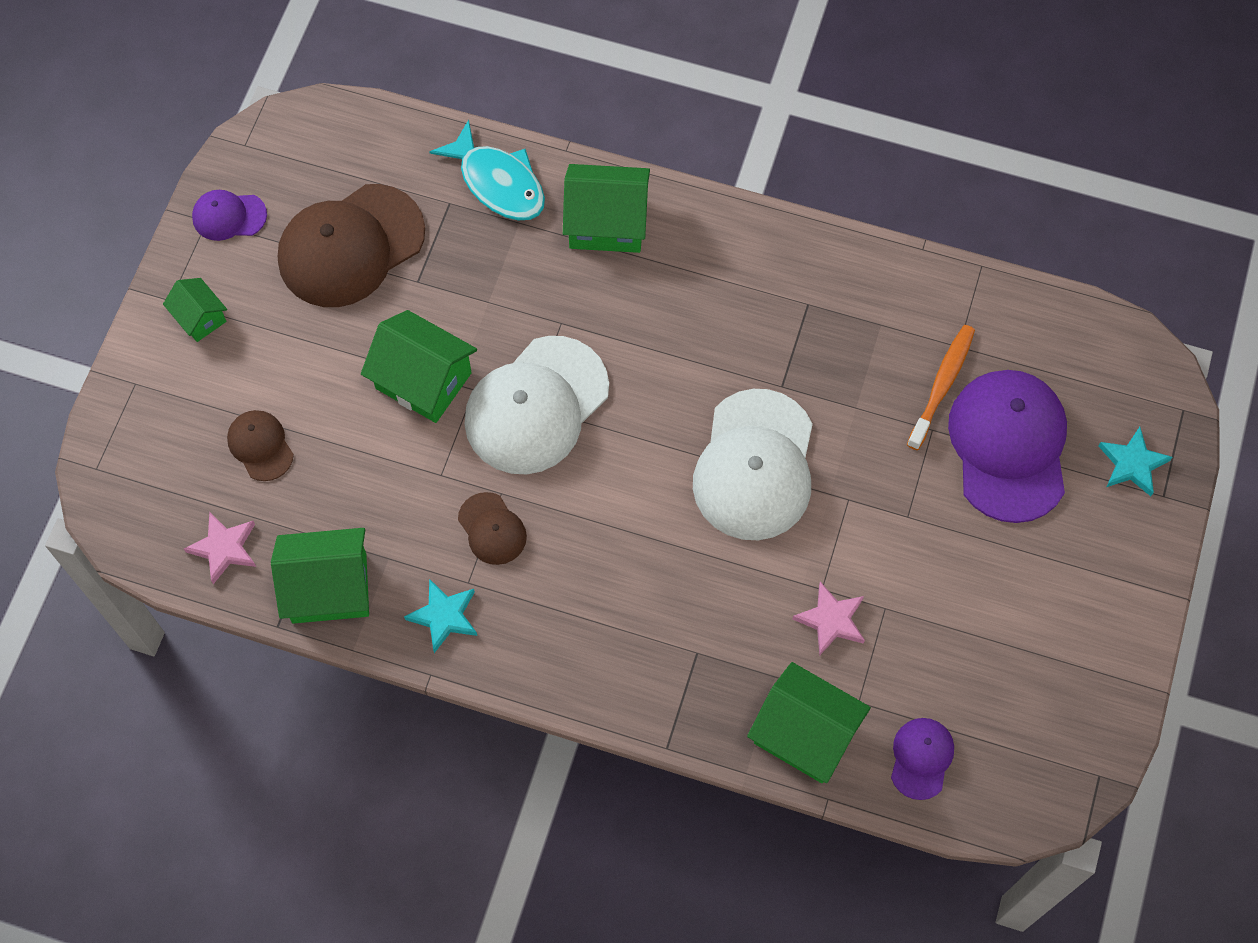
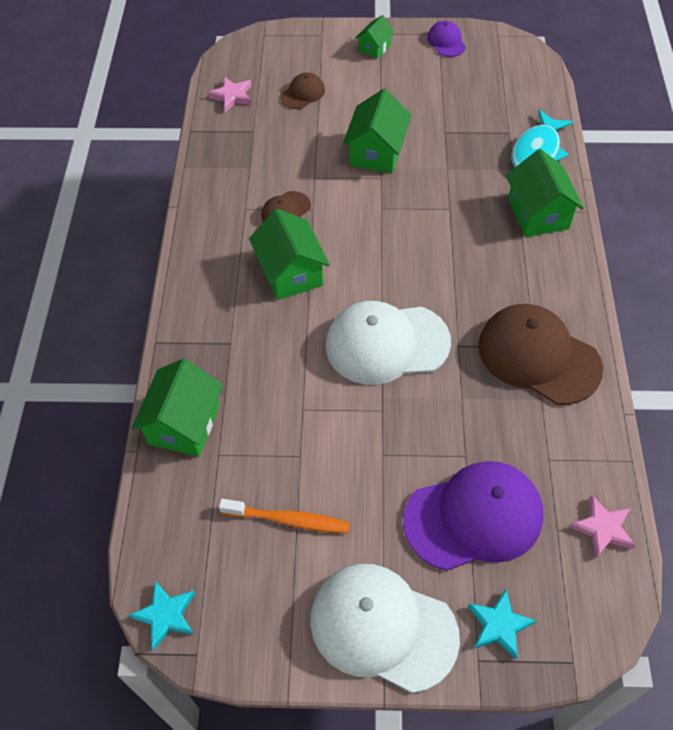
camera: 75 degrees right, 10 degrees down
(329, 588) = (221, 146): green house -> green house (290, 273)
(351, 246) = (453, 96): brown cap -> brown cap (538, 356)
(444, 616) = (218, 203): turquoise star -> turquoise star (166, 615)
(536, 406) = (382, 211): white cap -> white cap (383, 627)
(831, 620) = (279, 421): pink star -> pink star (602, 528)
(921, 758) = (182, 509): purple cap -> none
(941, 386) = (507, 454): orange toothbrush -> orange toothbrush (288, 520)

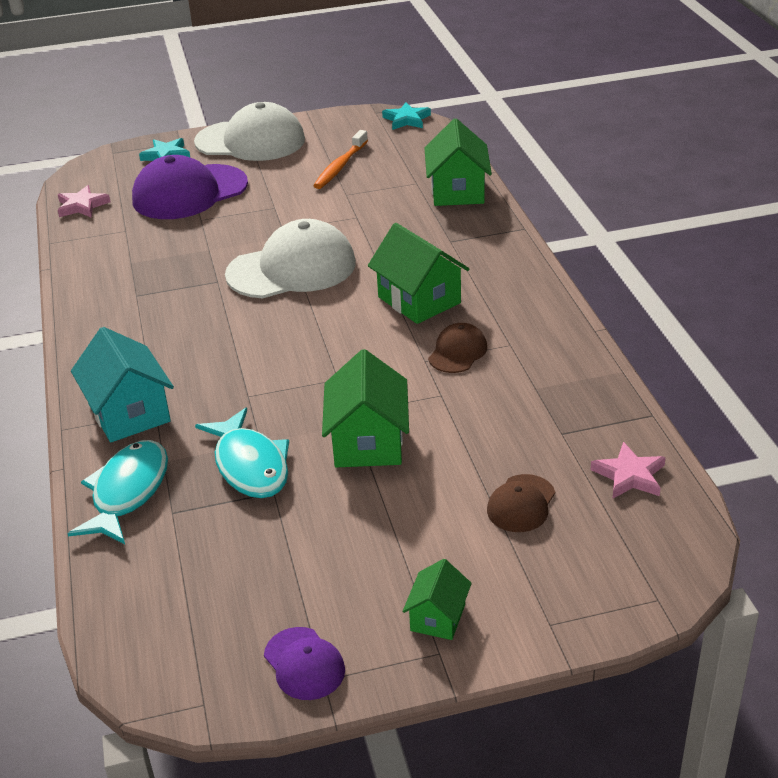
camera: 165 degrees right, 20 degrees down
(288, 520) = (340, 166): orange toothbrush -> orange toothbrush turned 60 degrees counterclockwise
(456, 153) = (250, 465): none -> turquoise fish
(538, 214) = (129, 413): green house -> turquoise house
(538, 356) = (133, 289): brown cap -> none

